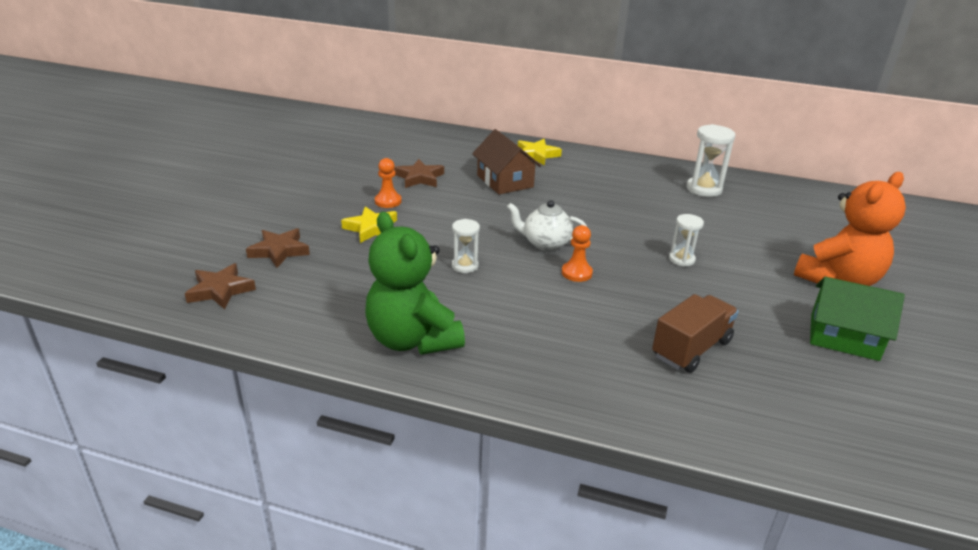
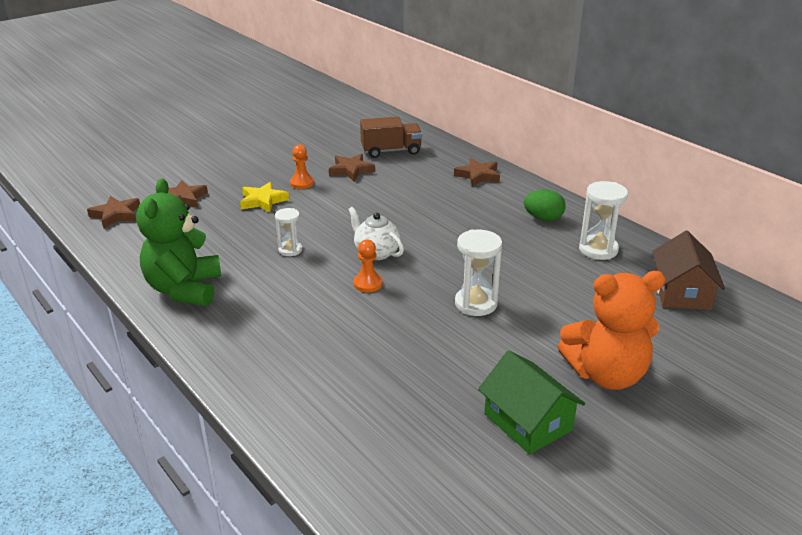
camera: 35 degrees right, 0 degrees up
(505, 181) = (416, 191): brown house -> brown house (682, 292)
(536, 155) = (478, 175): yellow star -> brown star
(634, 176) = (543, 218): none -> green egg
(681, 259) = (476, 304): white hourglass -> white hourglass, size x1.61
(691, 349) = (373, 375): brown truck -> brown truck (391, 151)

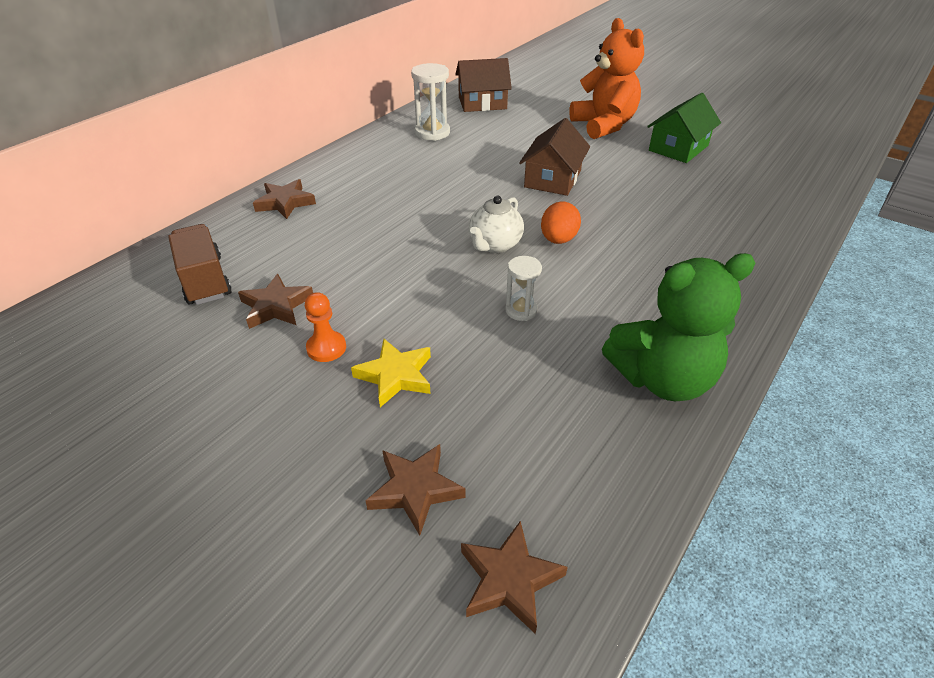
camera: 105 degrees left, 10 degrees up
(368, 284) = (558, 240): orange pawn -> orange egg
(476, 304) = (552, 179): white hourglass -> brown house
(543, 218) = (382, 159): green egg -> none

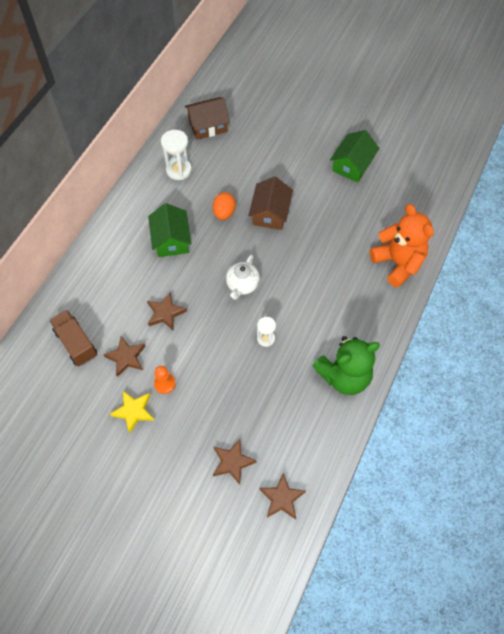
camera: 10 degrees left, 20 degrees up
(285, 203) = (99, 264): brown star -> brown star (165, 313)
(395, 376) = (207, 396): yellow star -> yellow star (133, 411)
(400, 190) = (171, 240): none -> green house
(558, 240) = (280, 274): orange egg -> orange egg (224, 213)
(603, 125) = (300, 144): orange teddy bear -> orange teddy bear (398, 263)

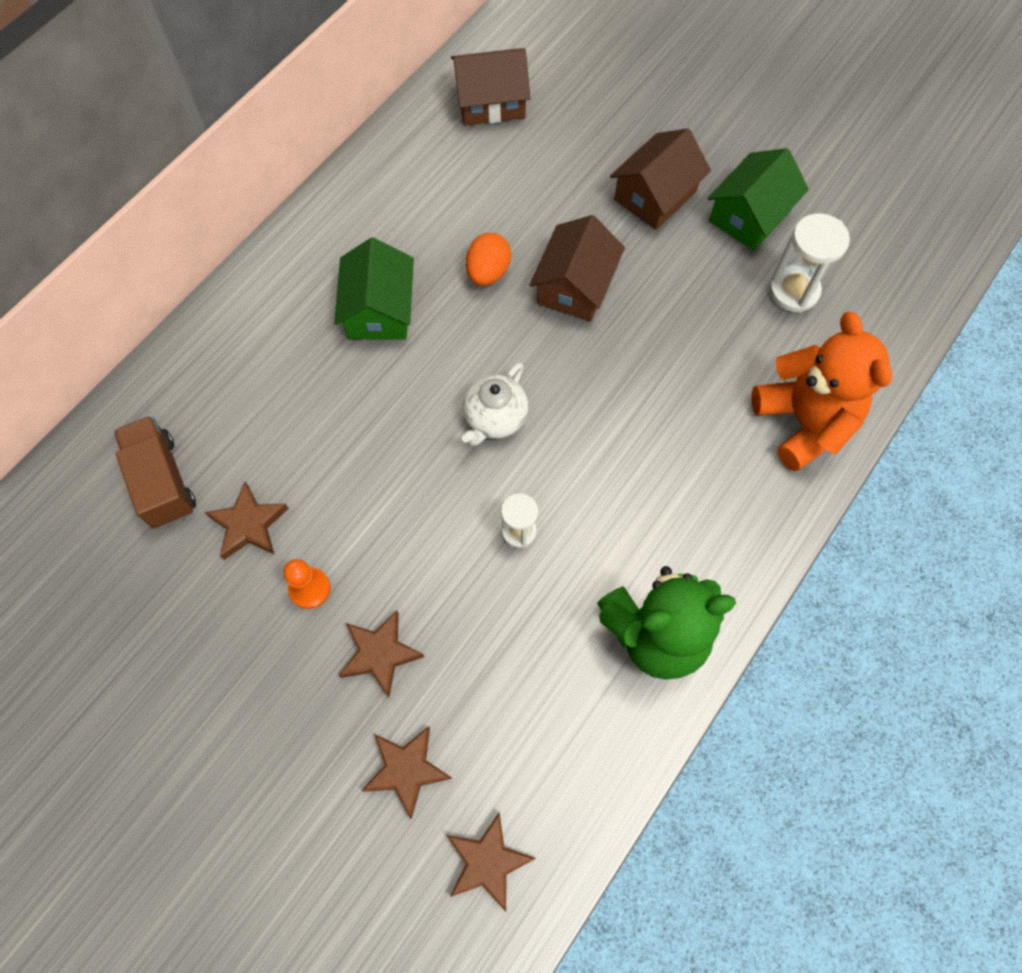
camera: 10 degrees right, 5 degrees up
(133, 411) = (240, 633): yellow star -> none
(165, 313) = (339, 450): brown star -> brown star (380, 654)
(178, 170) = (420, 178): white hourglass -> white hourglass (793, 291)
(302, 162) = (655, 195): none -> brown house

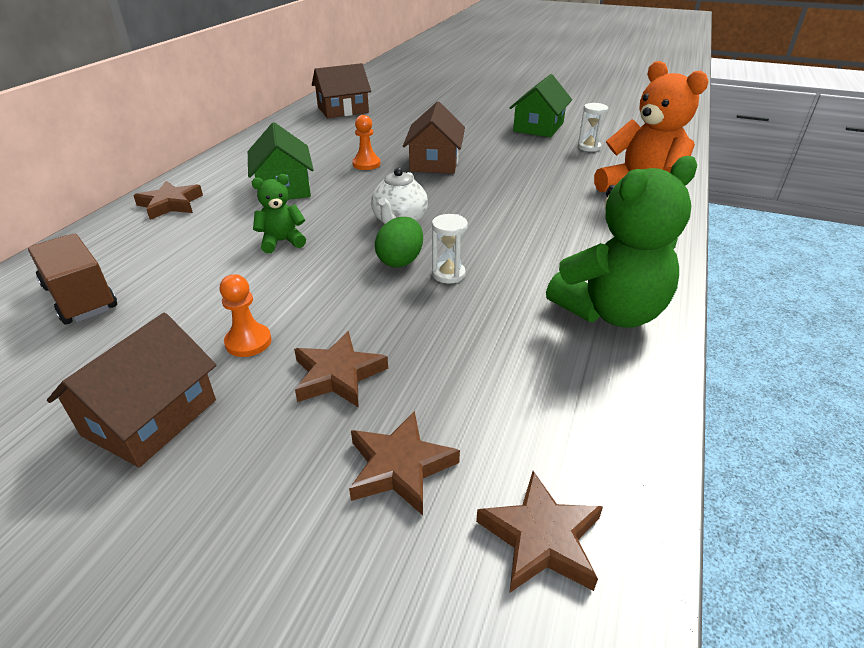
camera: 15 degrees left, 30 degrees down
(249, 525) = (176, 310): brown star -> brown star (170, 204)
(361, 428) = (282, 242): none -> green teddy bear
(476, 495) = (400, 261): none -> green egg
(488, 272) = (366, 164): orange egg -> orange pawn
(655, 195) = (471, 127): brown house -> brown house (150, 417)
(793, 291) = (589, 147): white hourglass -> white hourglass, size x0.62

